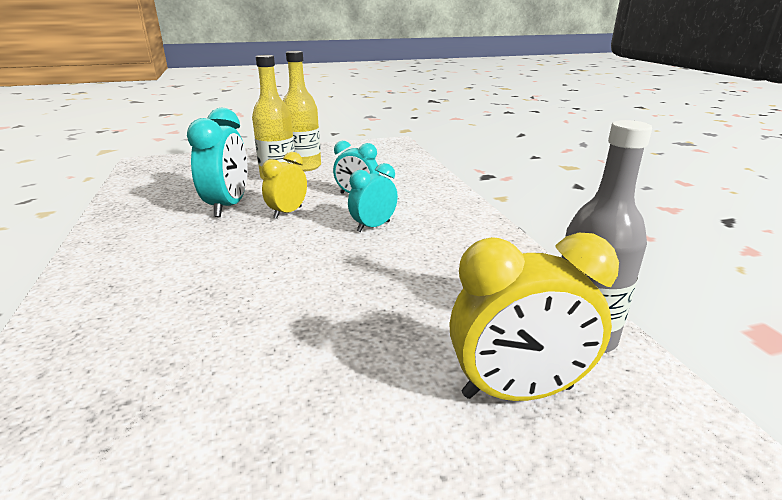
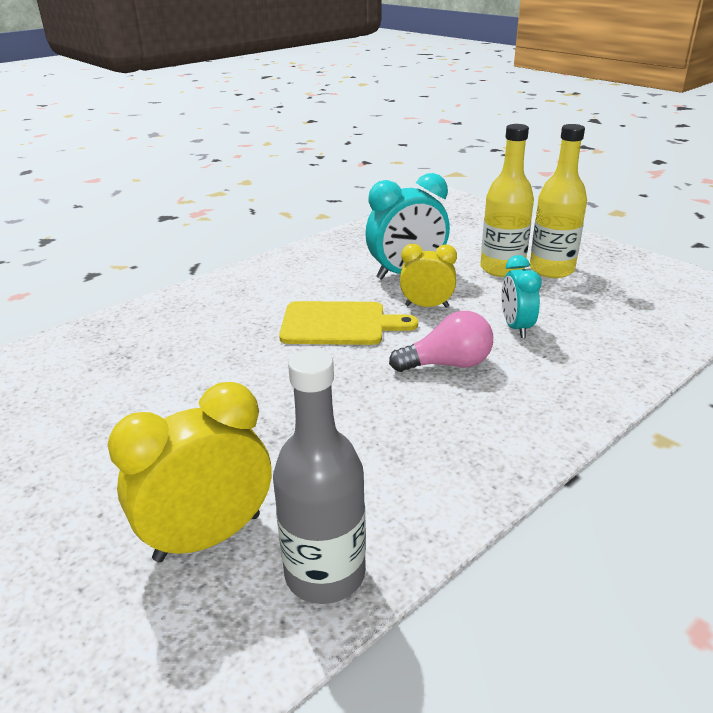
camera: 65 degrees right, 5 degrees up
(260, 251) = (338, 324): none -> yellow cutting board
(373, 227) = (447, 364): turquoise clock -> pink light bulb
(517, 392) = (208, 537): yellow clock -> yellow clock turned 90 degrees clockwise

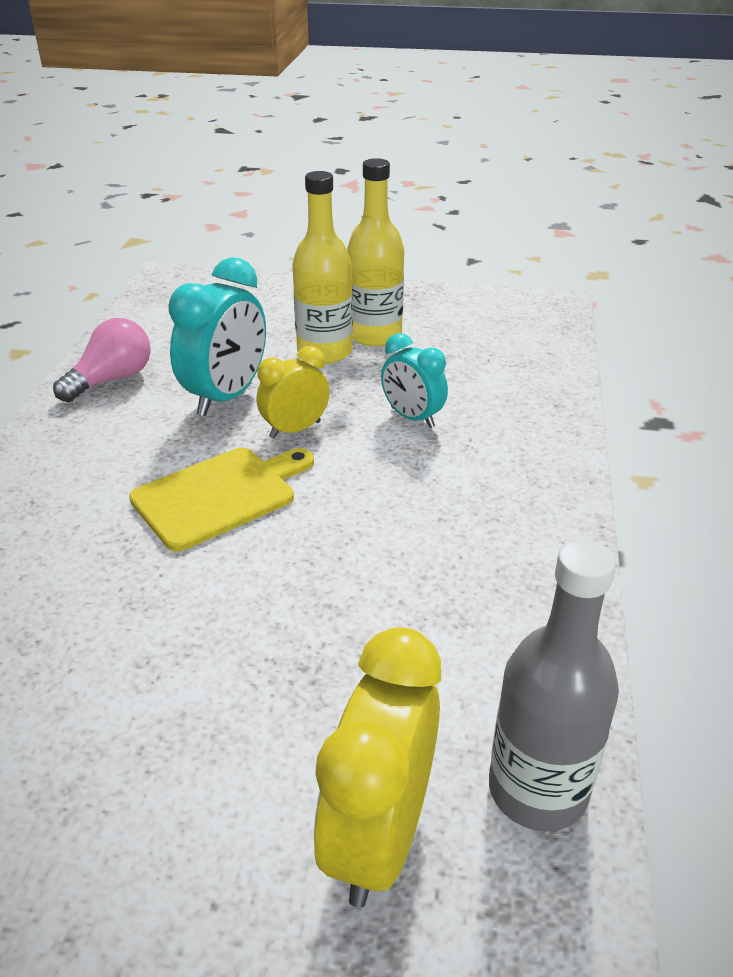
camera: 40 degrees left, 5 degrees up
(447, 364) = (393, 491): pink light bulb -> pink light bulb (112, 379)

